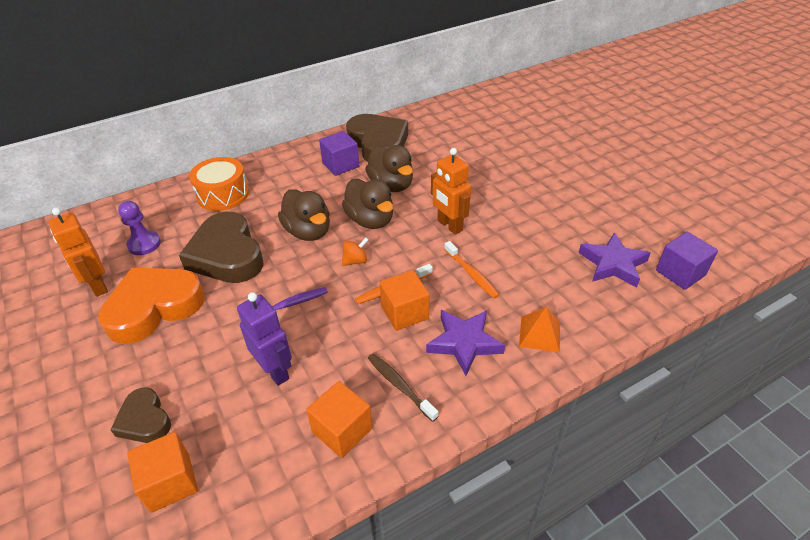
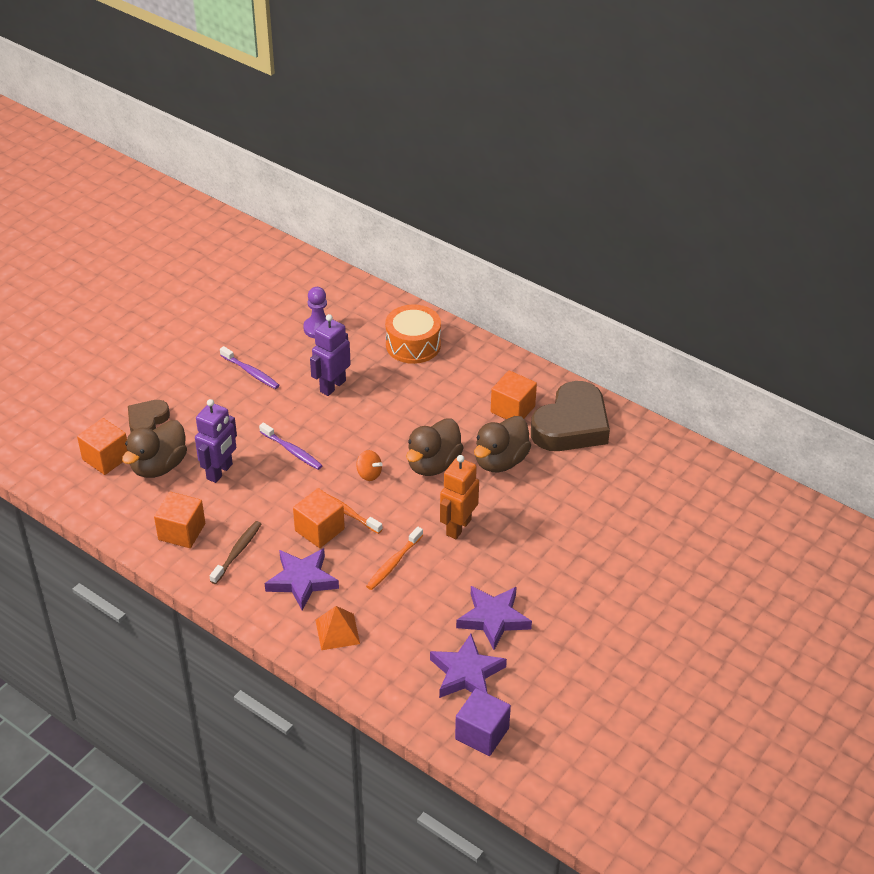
camera: 65 degrees right, 0 degrees up
(98, 286) = (258, 327): orange robot -> none
(154, 308) = (250, 372): orange heart -> purple toothbrush
(227, 255) = (332, 386): brown heart -> purple robot
(308, 232) = (392, 426): brown duck -> brown duck (159, 466)
(340, 165) = (512, 409): purple cube -> orange cube
(558, 233) = (493, 619): none -> purple star

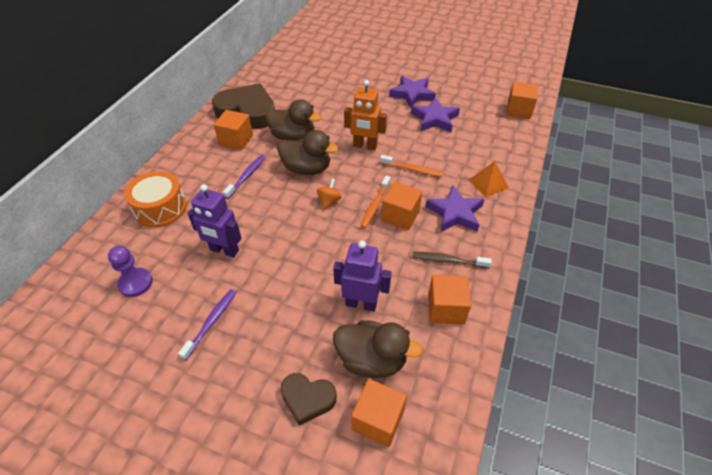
camera: 105 degrees left, 5 degrees up
(292, 451) = (317, 257): purple toothbrush -> purple toothbrush (246, 176)
(466, 673) = (482, 122): purple star -> purple star (412, 94)
(482, 733) = (518, 110): purple cube -> orange cube

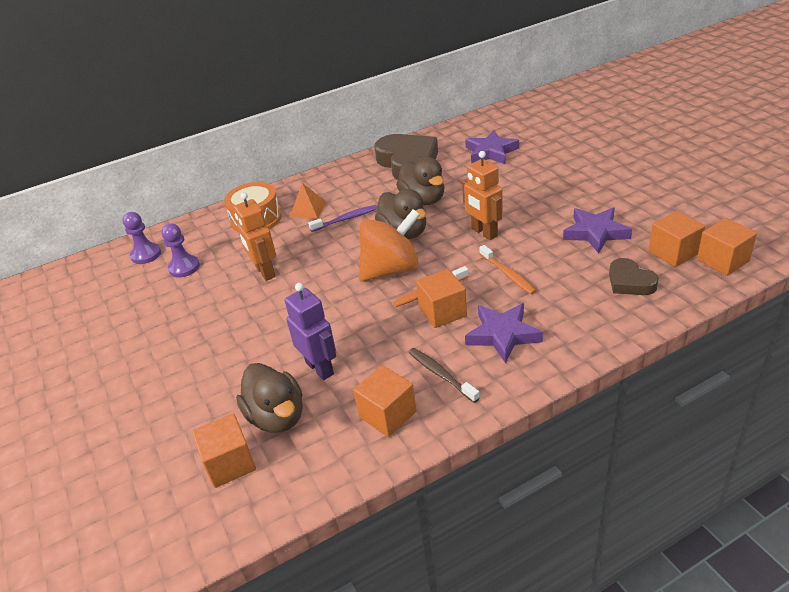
camera: 45 degrees right, 10 degrees down
(75, 291) = (146, 255): none -> purple pawn
(211, 323) = (199, 321): purple toothbrush -> none
(224, 250) = (265, 272): purple robot -> orange robot
(236, 140) = (371, 184): orange cube -> orange cube (673, 252)
(307, 399) = (200, 415): brown heart -> brown heart (630, 282)
(329, 201) = (391, 270): orange spinning top -> orange spinning top, size x2.37
(412, 94) = (599, 198): purple star -> purple star (491, 152)
(488, 183) = (578, 323): orange pyramid -> orange pyramid (308, 209)

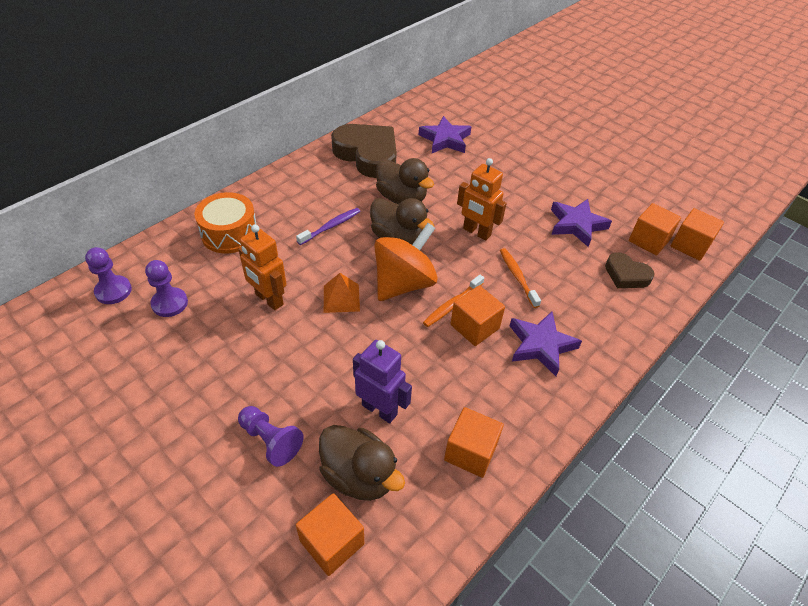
camera: 25 degrees left, 10 degrees up
(216, 379) = (270, 440): none -> purple pawn
(308, 209) = (284, 217): orange pyramid -> orange pyramid (341, 298)
(441, 375) = (503, 398): brown toothbrush -> none
(507, 274) = (517, 277): orange toothbrush -> orange toothbrush turned 150 degrees counterclockwise

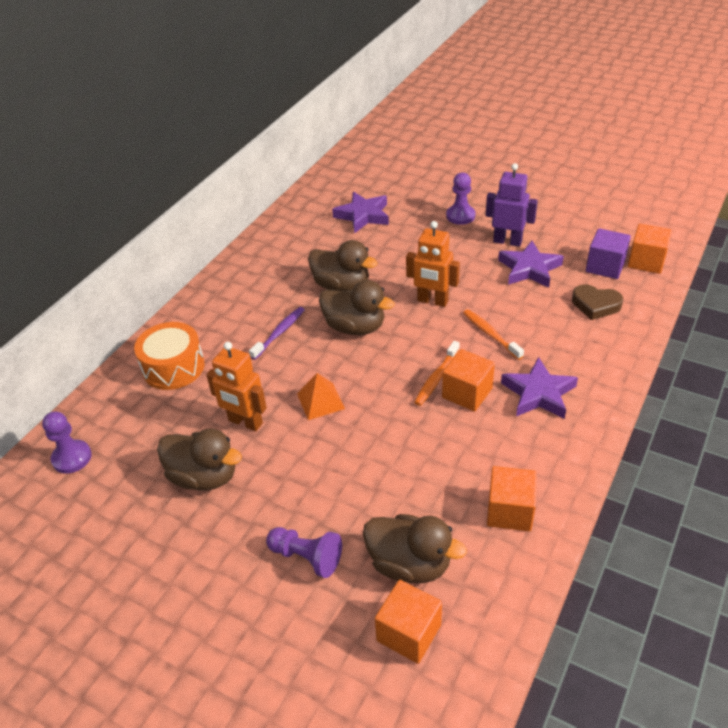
camera: 10 degrees left, 5 degrees down
(170, 303) = (140, 454): purple pawn -> purple pawn (460, 216)
(214, 339) = (204, 476): none -> brown duck
(367, 155) = (287, 250): brown heart -> none
(380, 409) = (404, 497): purple robot -> purple robot (507, 241)
(404, 283) = (379, 370): orange spinning top -> none
(649, 240) = (605, 266): orange cube -> purple cube

